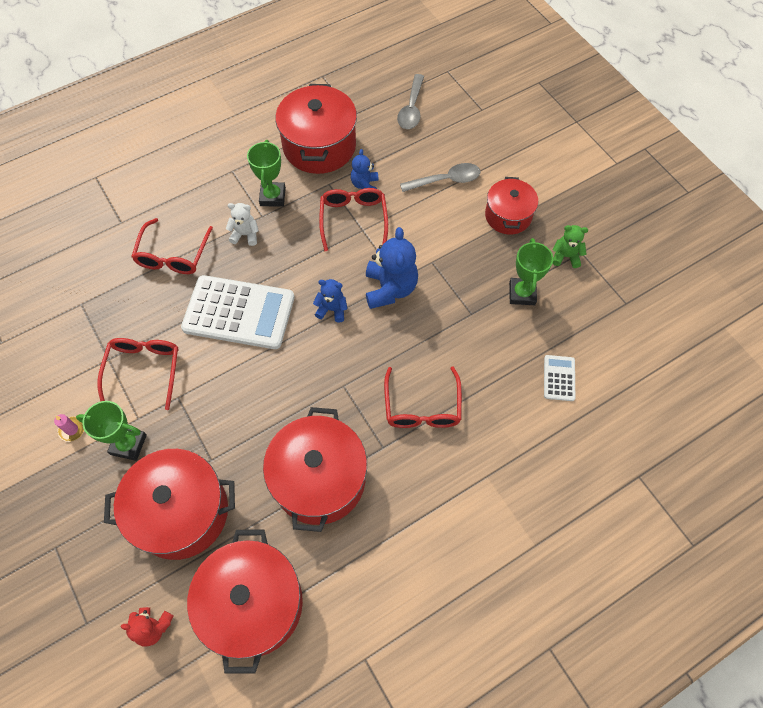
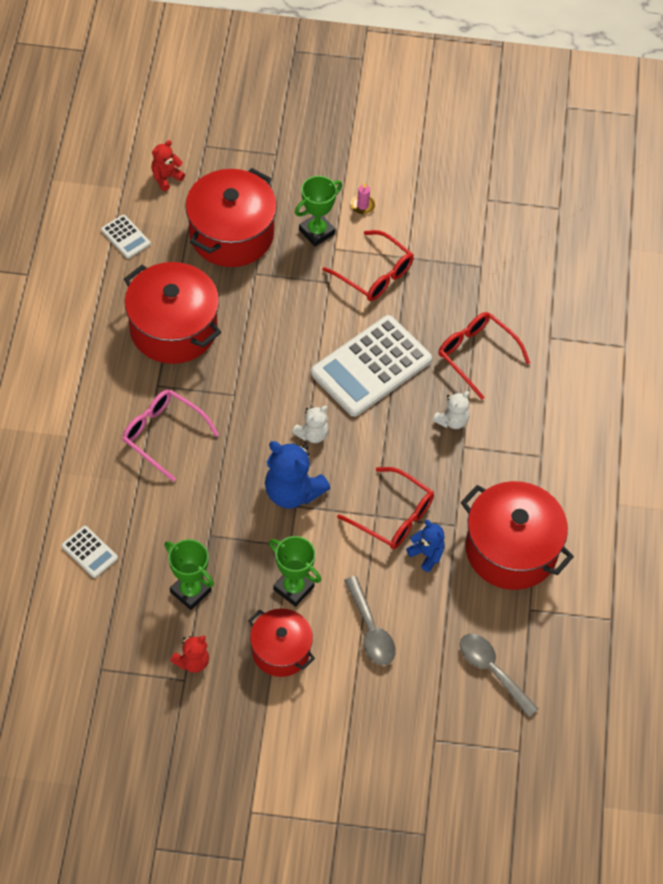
camera: 125 degrees right, 5 degrees down
(253, 604) = (126, 237): red pot -> white calculator
(272, 197) = (479, 469): green trophy -> green trophy (293, 588)
(332, 309) = (312, 434): blue teddy bear -> white teddy bear
(422, 407) = (163, 435): red glasses -> pink glasses
(446, 180) = (370, 630): grey spoon -> grey spoon turned 45 degrees counterclockwise
(565, 256) = (192, 661): green teddy bear -> red teddy bear

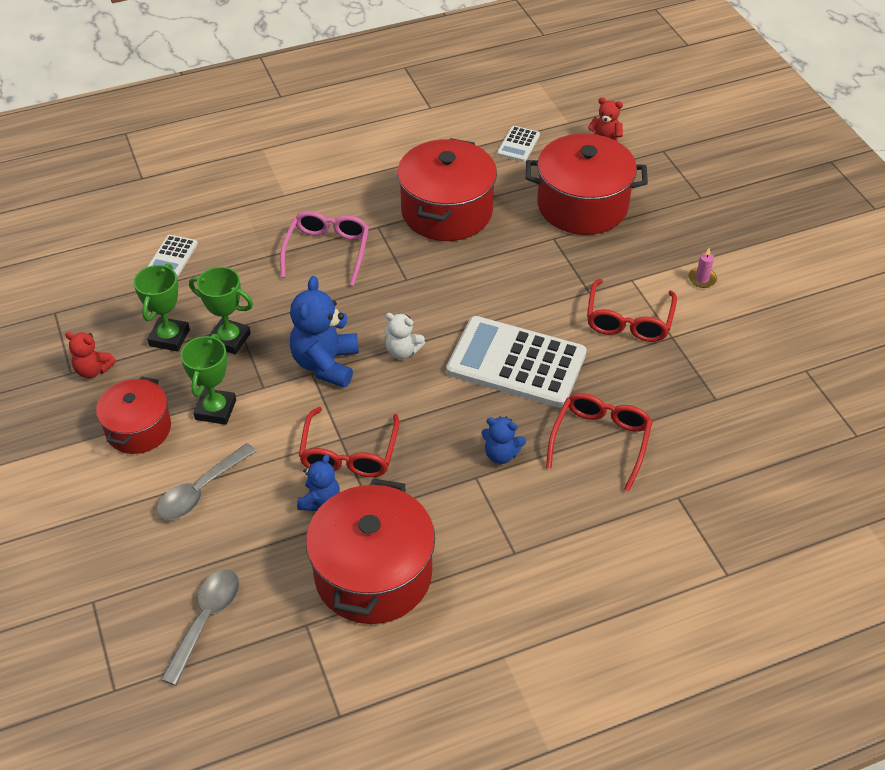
camera: 65 degrees right, 10 degrees down
(316, 232) = (639, 260): green trophy -> green trophy (229, 339)
(452, 420) = (501, 454): white teddy bear -> blue teddy bear

